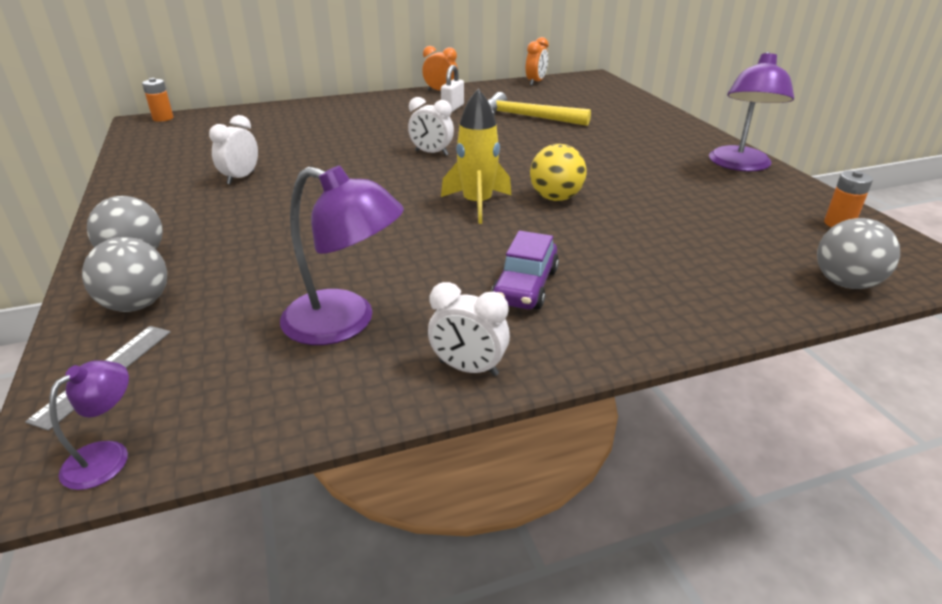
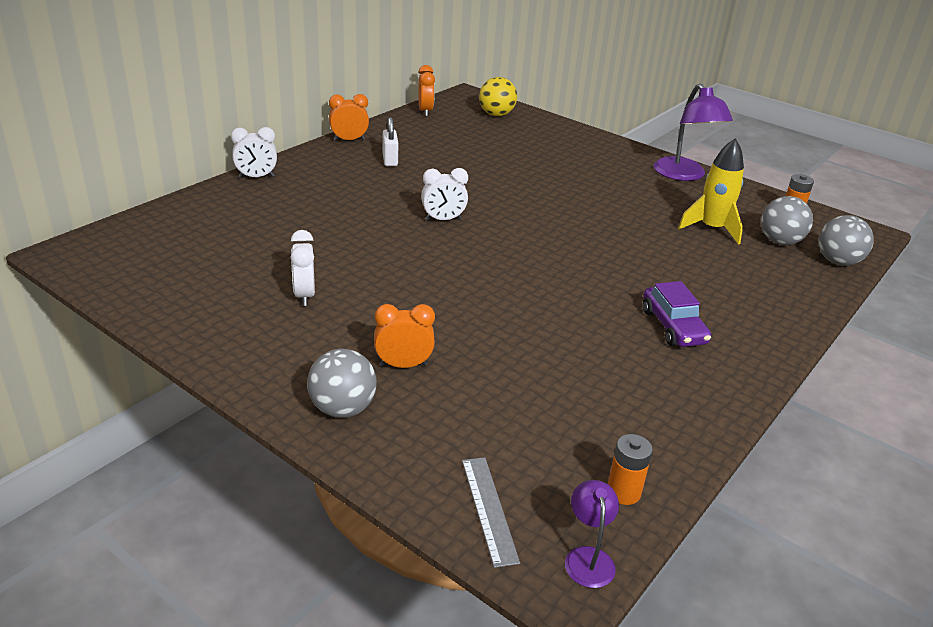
camera: 35 degrees left, 0 degrees up
(137, 305) = (419, 448): grey ball -> grey ball (780, 241)
(163, 118) = (83, 243): orange battery -> orange battery (623, 492)
(229, 242) = (403, 365): none -> orange clock
(345, 322) = (597, 400): purple lamp -> none
(468, 368) = (716, 401): white clock -> white clock (256, 177)
(477, 204) = (550, 264): yellow rocket -> yellow rocket (711, 228)
(527, 117) = (472, 157): yellow hammer -> none
(555, 198) = (599, 241): yellow ball -> yellow ball (496, 114)

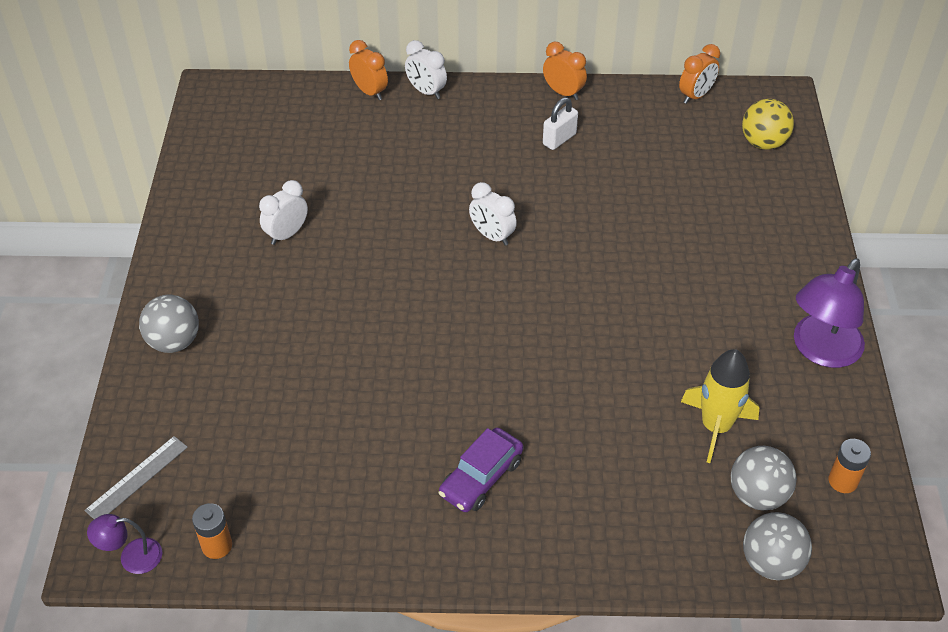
camera: 55 degrees right, 15 degrees up
(403, 365) = (253, 341): orange clock -> orange clock (370, 92)
(588, 557) = (132, 557): purple lamp -> purple lamp turned 150 degrees counterclockwise

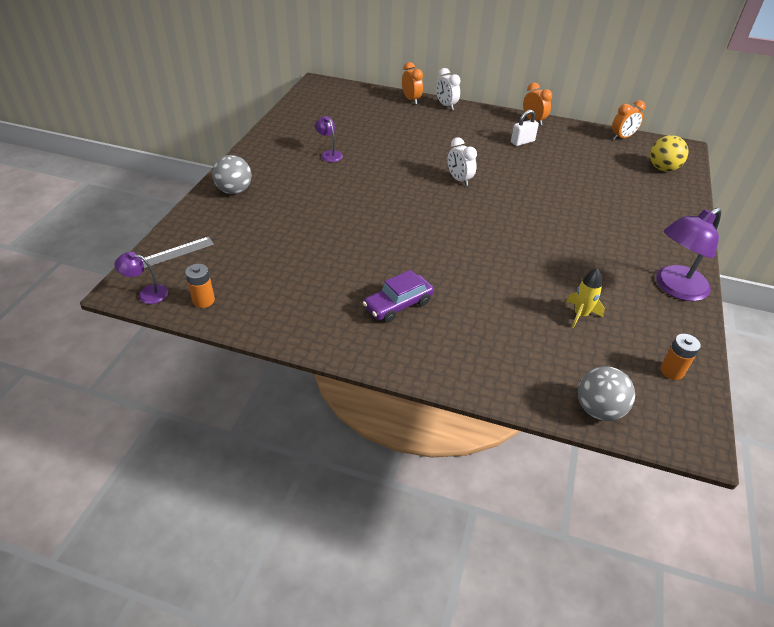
camera: 15 degrees right, 5 degrees down
(287, 234) = (329, 154): white clock -> purple lamp
(715, 427) = (580, 314): yellow rocket -> yellow rocket, size x0.66
(757, 495) = (600, 363): grey ball -> none

